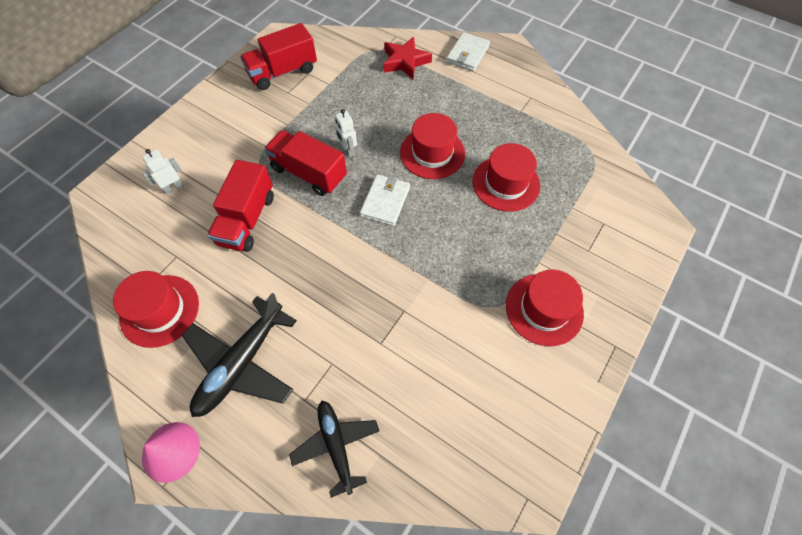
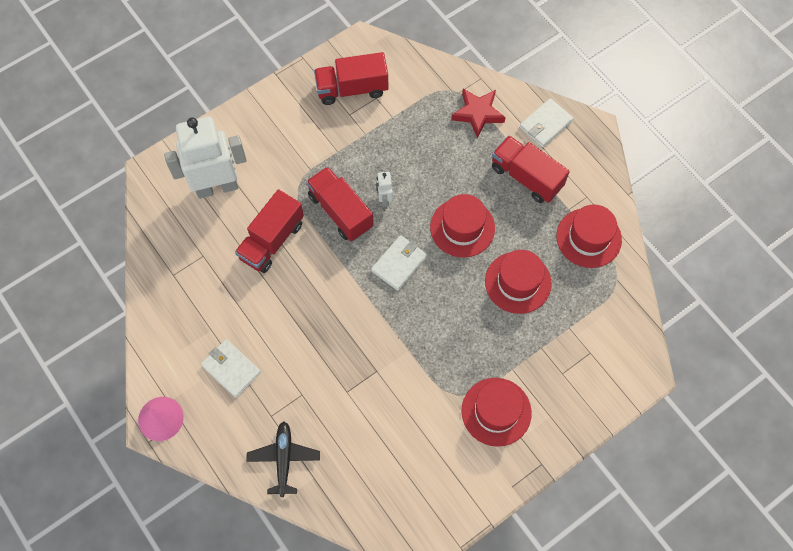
camera: 20 degrees right, 5 degrees up
(160, 310) = (178, 301): red hat -> red hat (588, 238)
(173, 188) = (217, 187): white robot -> white robot, size x2.41
(241, 363) = (231, 369): black plane -> white wallet
(471, 97) = (526, 177): none -> red truck

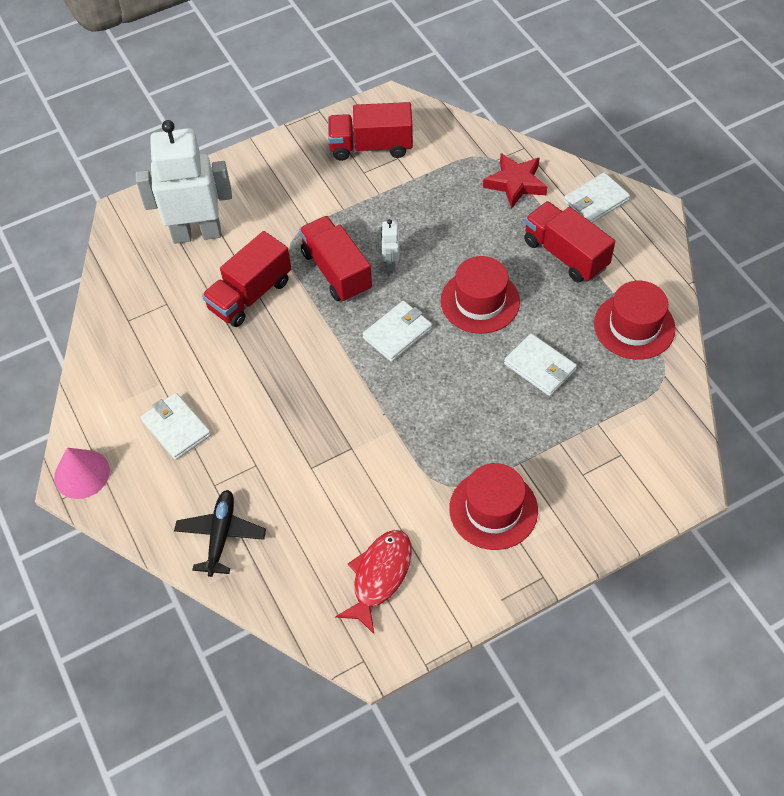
camera: 10 degrees right, 10 degrees down
(415, 479) = (379, 576): none -> red fish
(518, 282) = (540, 367): red hat -> white wallet

